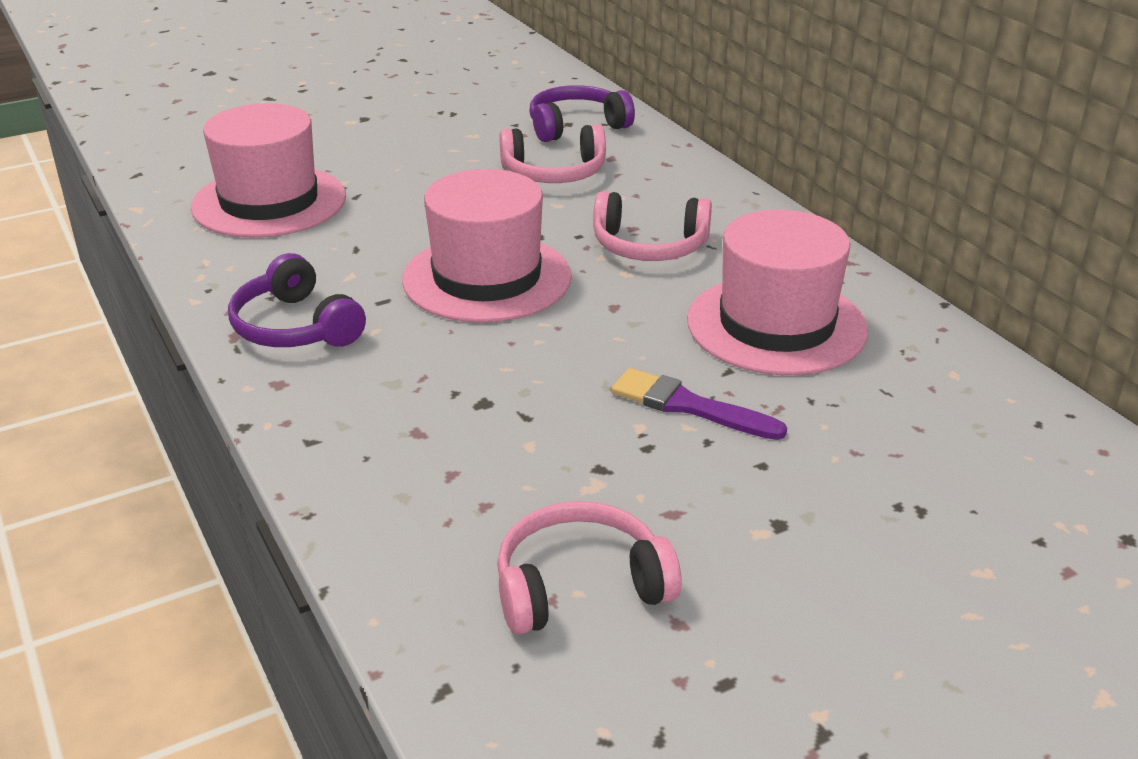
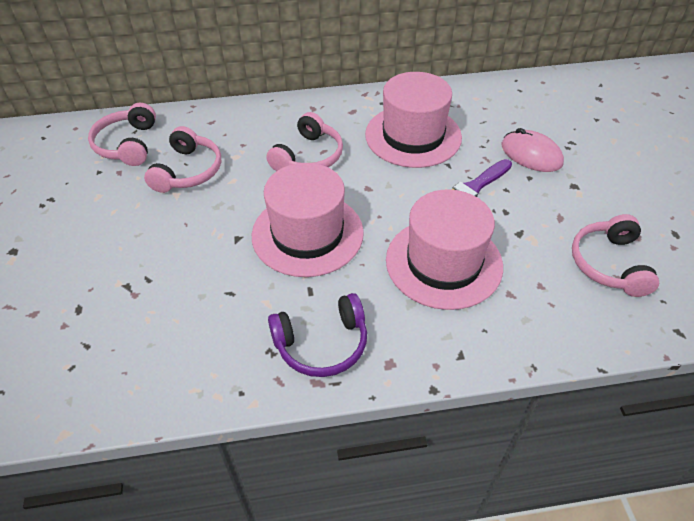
camera: 70 degrees left, 15 degrees up
(269, 202) = (119, 335): pink hat -> pink hat (444, 262)
(576, 126) = (127, 144): purple headphones -> pink headphones
(833, 460) = (531, 154): none -> pink mouse

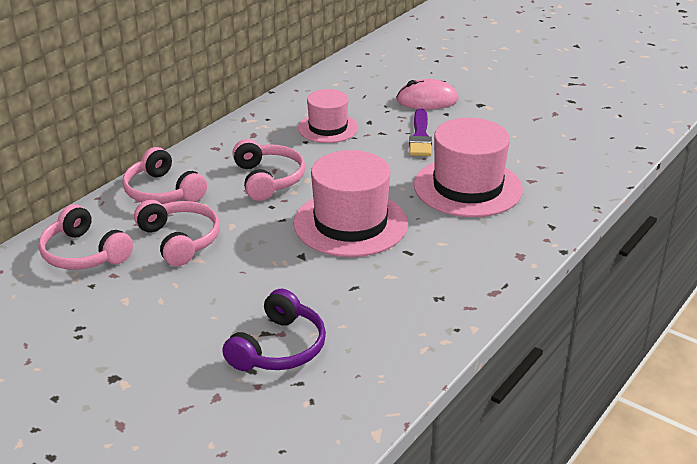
camera: 45 degrees left, 15 degrees down
(322, 344) = (464, 273): purple headphones -> purple headphones (279, 348)
(413, 136) = (328, 128): pink hat -> pink hat, size x0.61
(609, 264) = (560, 135): pink headphones -> pink headphones (163, 191)

